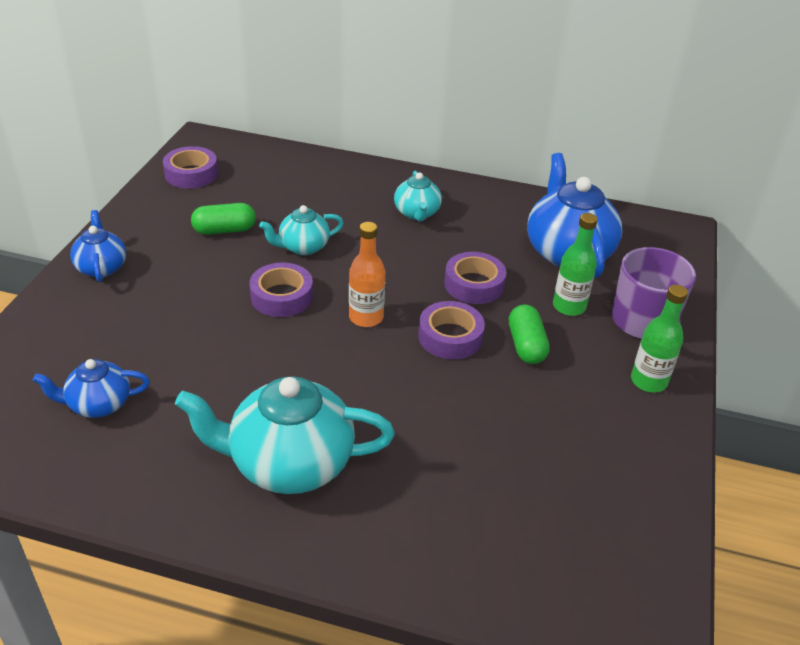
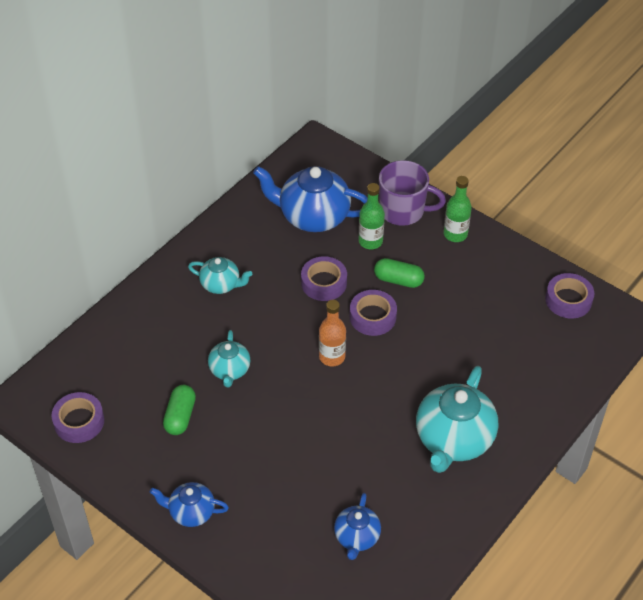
camera: 65 degrees left, 10 degrees up
(282, 296) = (285, 400): purple tape -> purple tape (568, 300)

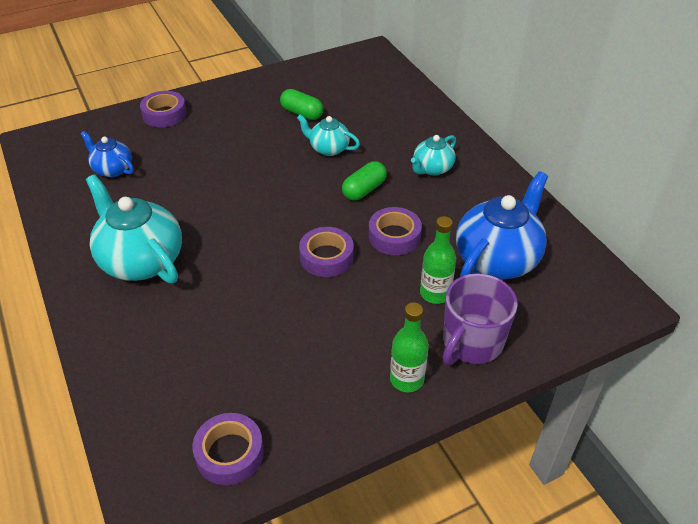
camera: 115 degrees right, 5 degrees down
(79, 421) = (334, 69): purple tape -> purple tape (164, 114)
(191, 512) = (213, 99): blue teapot -> none
(332, 357) = (298, 212): orange bottle -> none
(398, 280) = (364, 296): green capsule -> green capsule (364, 190)

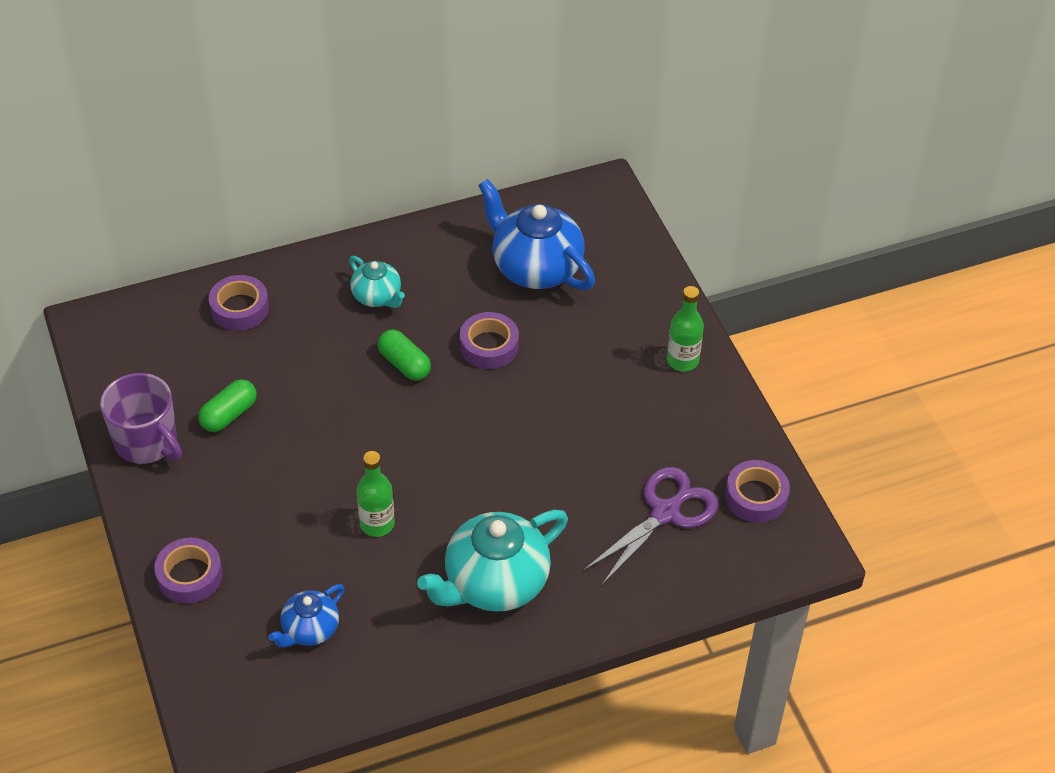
camera: 85 degrees left, 5 degrees up
(210, 374) = (665, 512): none -> purple scissors
(326, 257) = (513, 408): purple tape -> purple tape (239, 308)
(328, 148) = (316, 391): turquoise teapot -> none
(435, 293) = (578, 324): green bottle -> green bottle (377, 524)
(471, 343) = (643, 307): purple mug -> purple mug (147, 442)

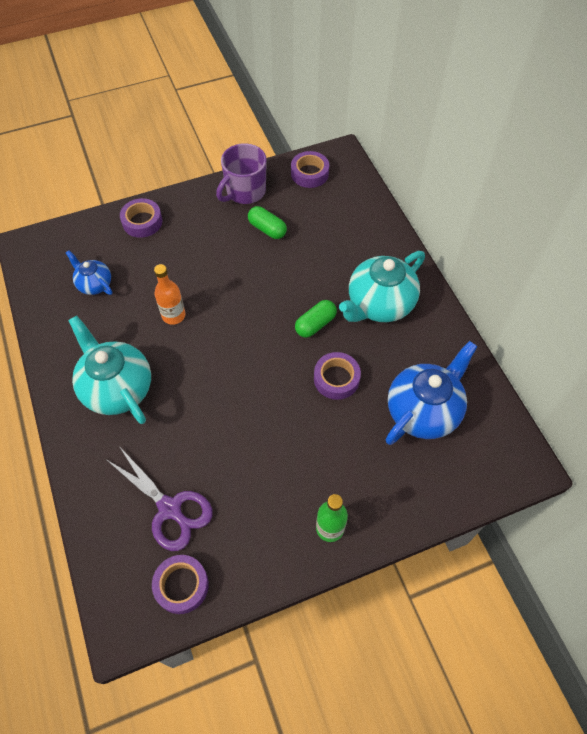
camera: 90 degrees right, 10 degrees up
(239, 308) = (360, 226): purple tape -> purple tape (309, 173)
(377, 296) = (379, 304): turquoise teapot -> turquoise teapot, size x1.84
(377, 524) = (173, 315): green bottle -> orange bottle

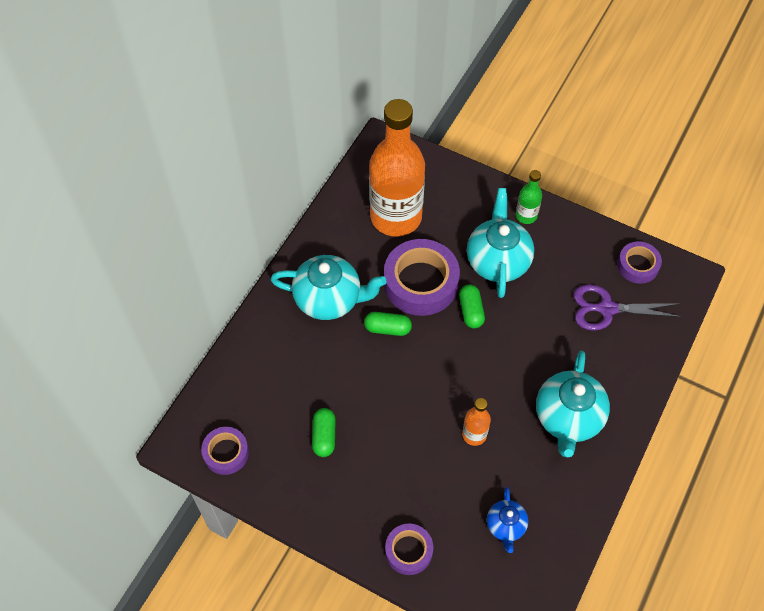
camera: 130 degrees left, 0 degrees up
(170, 509) = (606, 309): purple scissors -> purple scissors turned 90 degrees counterclockwise
(245, 191) = (296, 491): purple mug -> none
(274, 395) = (471, 311): none -> green capsule
(303, 458) = (498, 260): none -> turquoise teapot
(336, 379) = (421, 283): purple tape -> purple tape, size x1.79
(423, 411) = (396, 217): blue teapot -> orange bottle

